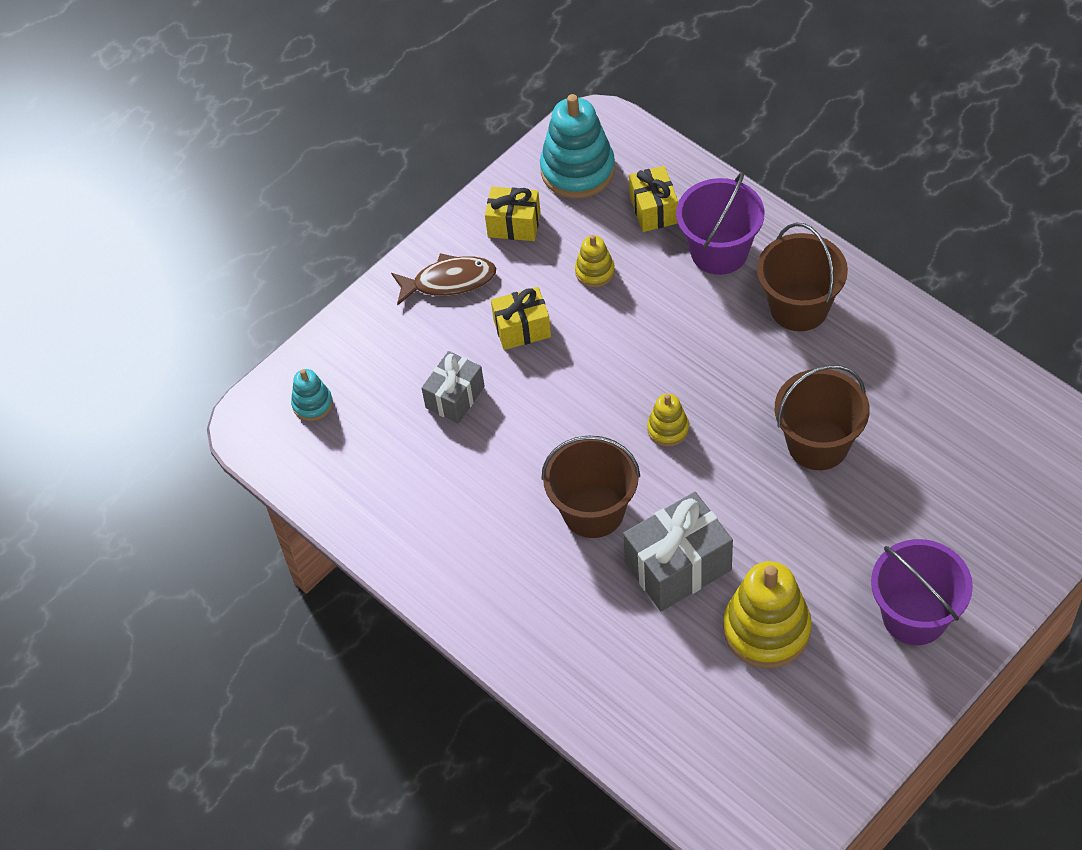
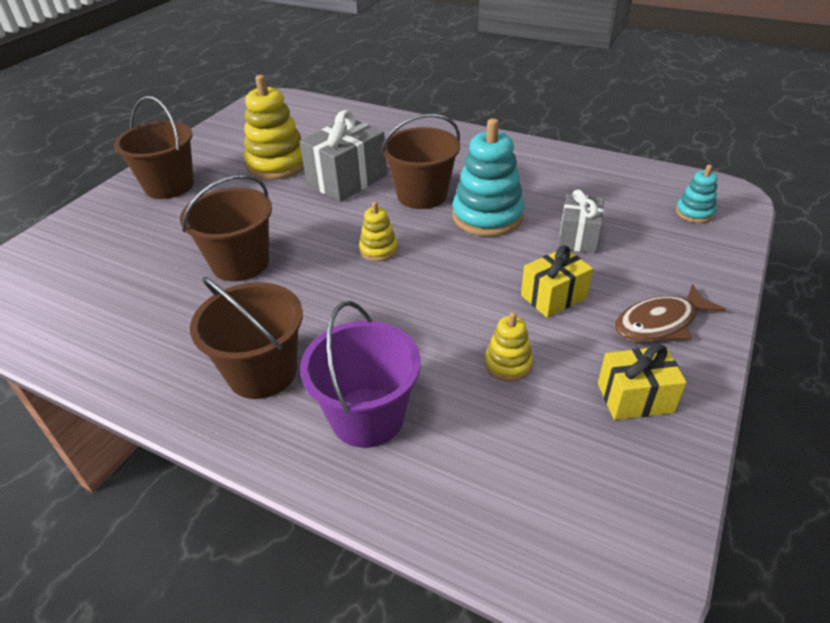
camera: 160 degrees right, 15 degrees down
(577, 170) = (601, 493): turquoise stacking toy -> turquoise stacking toy (487, 216)
(653, 210) = (469, 455): yellow gift -> none
(914, 616) = (169, 186): purple bucket -> brown bucket

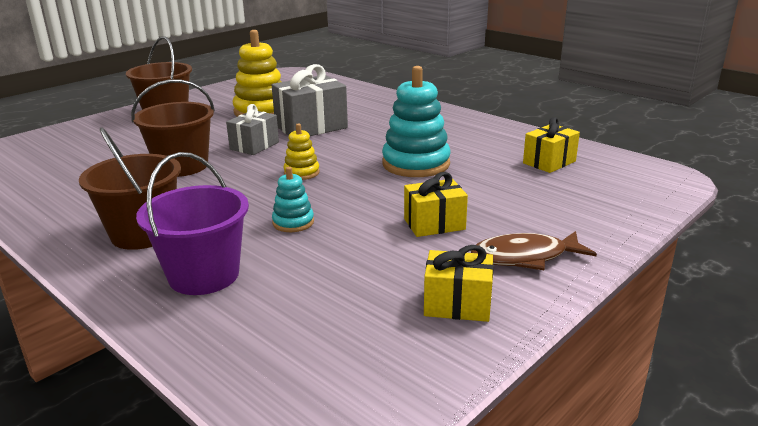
camera: 15 degrees right, 15 degrees down
(422, 195) = (368, 143): brown bucket -> none
(508, 364) = (355, 262): yellow stacking toy -> none
(578, 237) = (491, 188): grey gift -> grey gift (254, 146)
(612, 192) = (549, 162): none -> yellow gift
(694, 213) = (623, 186): turquoise stacking toy -> turquoise stacking toy (293, 222)

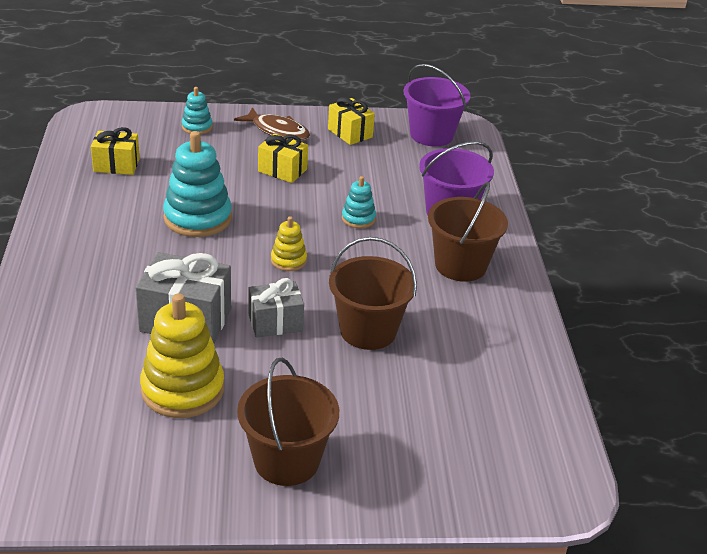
camera: 140 degrees left, 10 degrees up
(358, 375) = (431, 135): none -> purple bucket
(589, 217) = (197, 127): none -> turquoise stacking toy

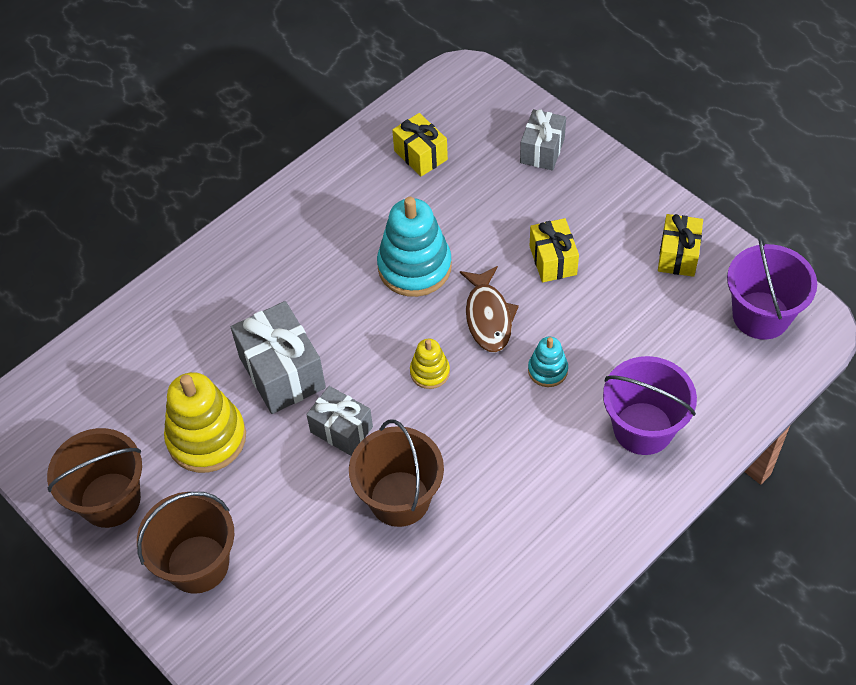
camera: 55 degrees right, 20 degrees up
(197, 127) = (542, 150): turquoise stacking toy -> grey gift
(277, 131) = (610, 205): brown fish -> brown fish (488, 317)
(460, 265) = (568, 496): brown bucket -> brown bucket (110, 500)

